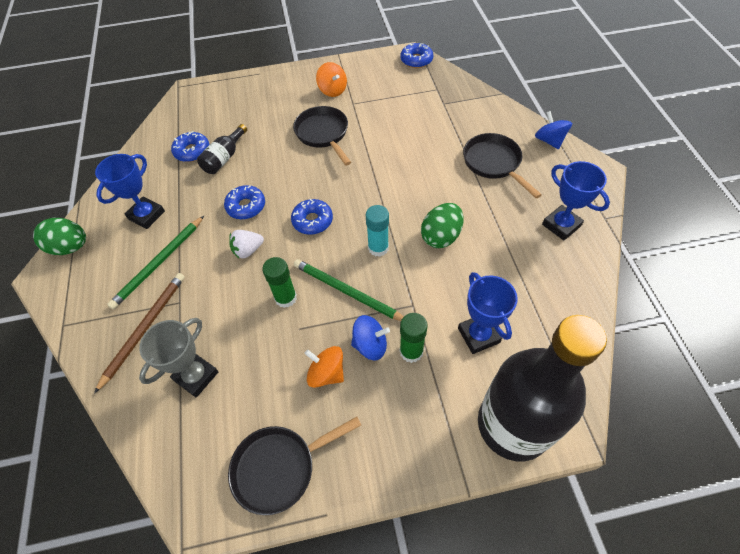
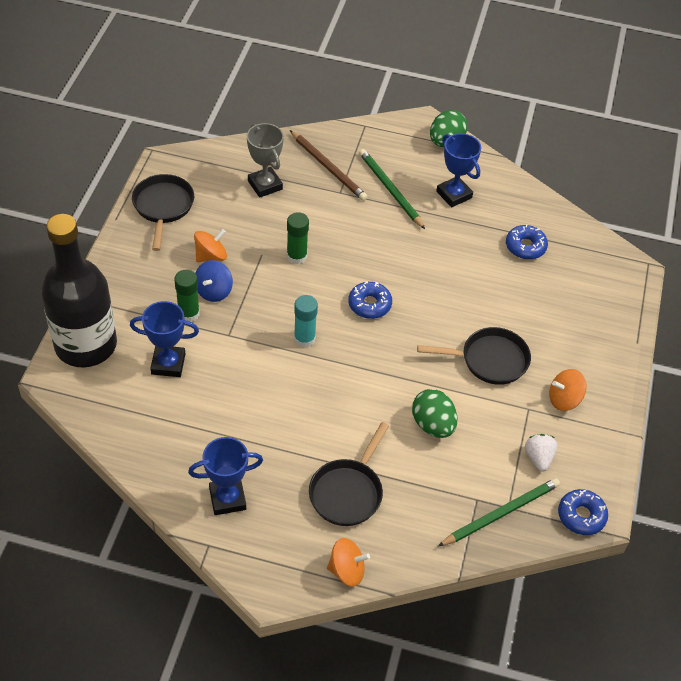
camera: 110 degrees right, 5 degrees down
(224, 158) = (500, 268): black bottle -> none
(246, 206) = (420, 263): blue donut -> none
(248, 250) = (365, 249): white strawberry -> white strawberry (538, 458)
(347, 292) = (273, 297): green pencil -> green pencil (501, 513)
(441, 236) = (284, 391): green egg -> green egg (432, 425)
(494, 163) = (348, 492): black pan -> black pan turned 120 degrees clockwise
(549, 141) = (347, 570): blue spinning top -> orange spinning top

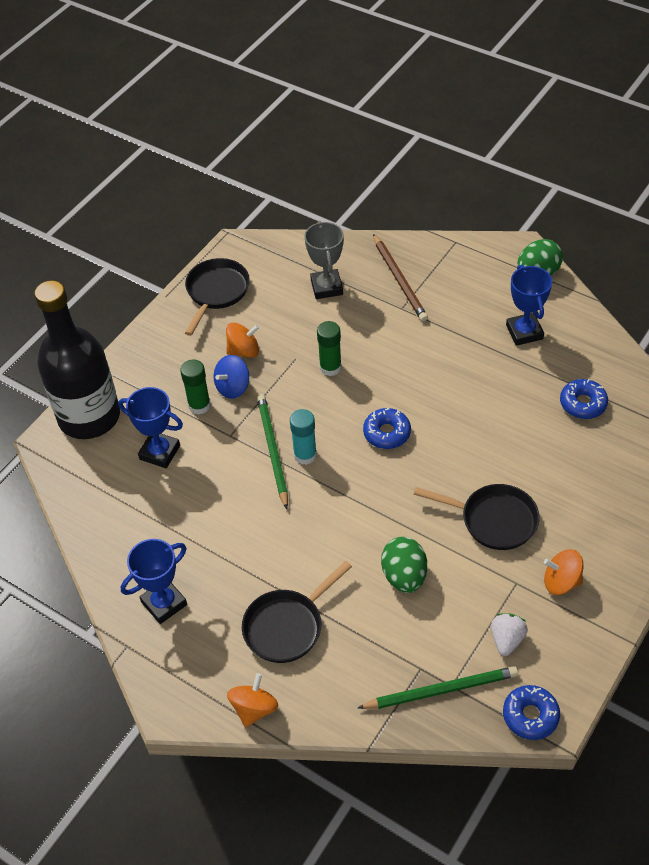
camera: 25 degrees right, 0 degrees up
(227, 499) = (164, 603): blue trophy -> blue trophy turned 45 degrees counterclockwise
(347, 570) = (254, 708): orange spinning top -> orange spinning top turned 90 degrees counterclockwise
(390, 190) = (456, 315): green pencil -> green pencil (272, 450)

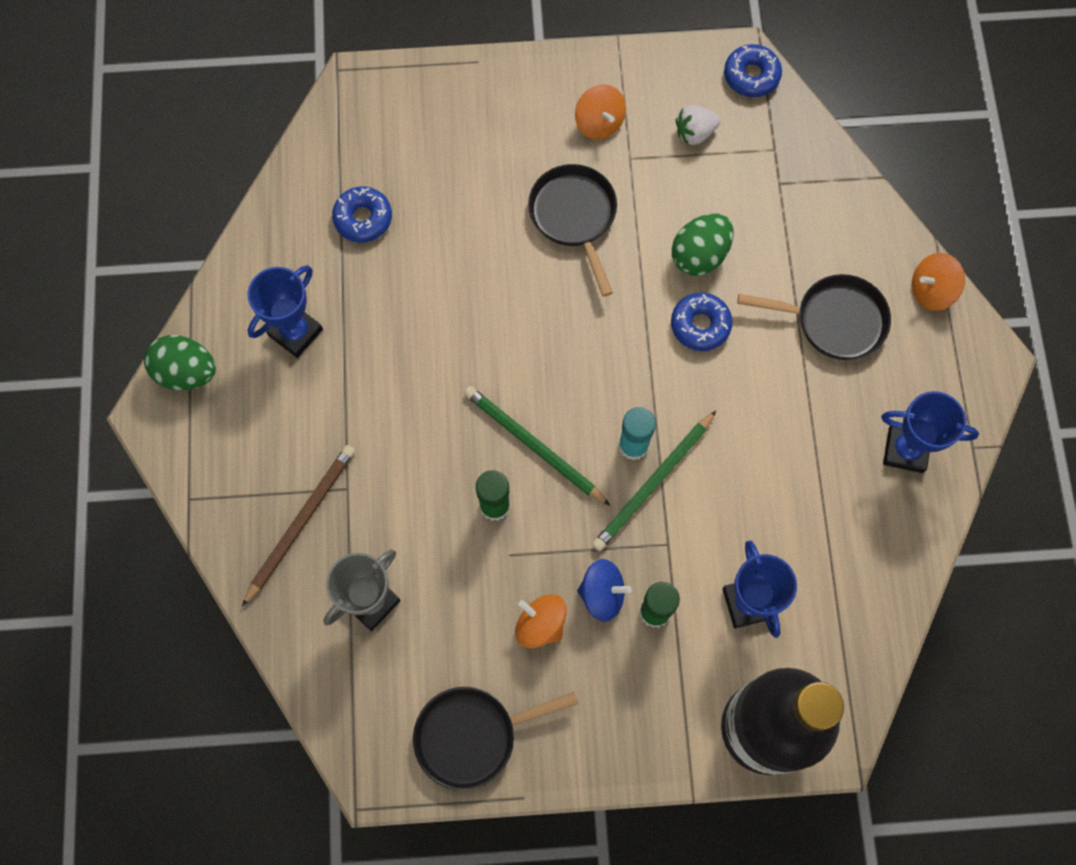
camera: 130 degrees left, 20 degrees up
(387, 433) = (543, 383): blue donut -> blue donut (700, 325)
(441, 690) = (786, 155): green pencil -> green pencil (533, 445)

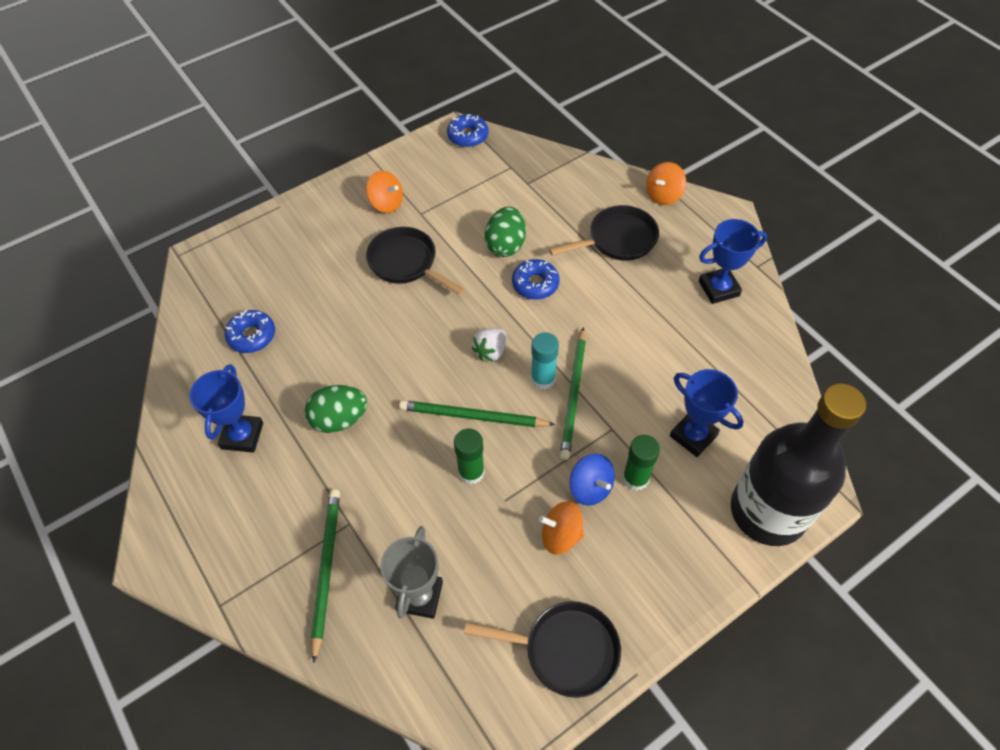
camera: 30 degrees left, 15 degrees down
(187, 372) = (166, 510): green egg -> green egg (339, 419)
(301, 522) = (326, 569): brown pencil -> green pencil
(472, 735) = (565, 650): black pan -> black pan turned 120 degrees counterclockwise
(602, 594) = (590, 488): blue spinning top -> blue spinning top turned 75 degrees clockwise
(695, 133) = (454, 181): white strawberry -> white strawberry (491, 351)

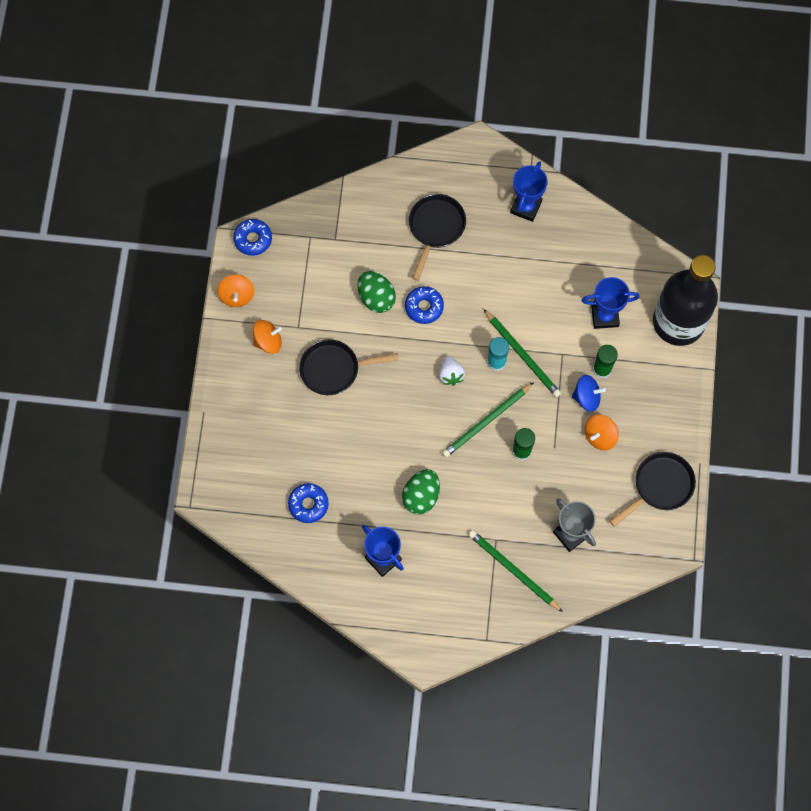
camera: 50 degrees left, 15 degrees up
(663, 195) = (426, 167): orange spinning top -> orange spinning top (237, 295)

